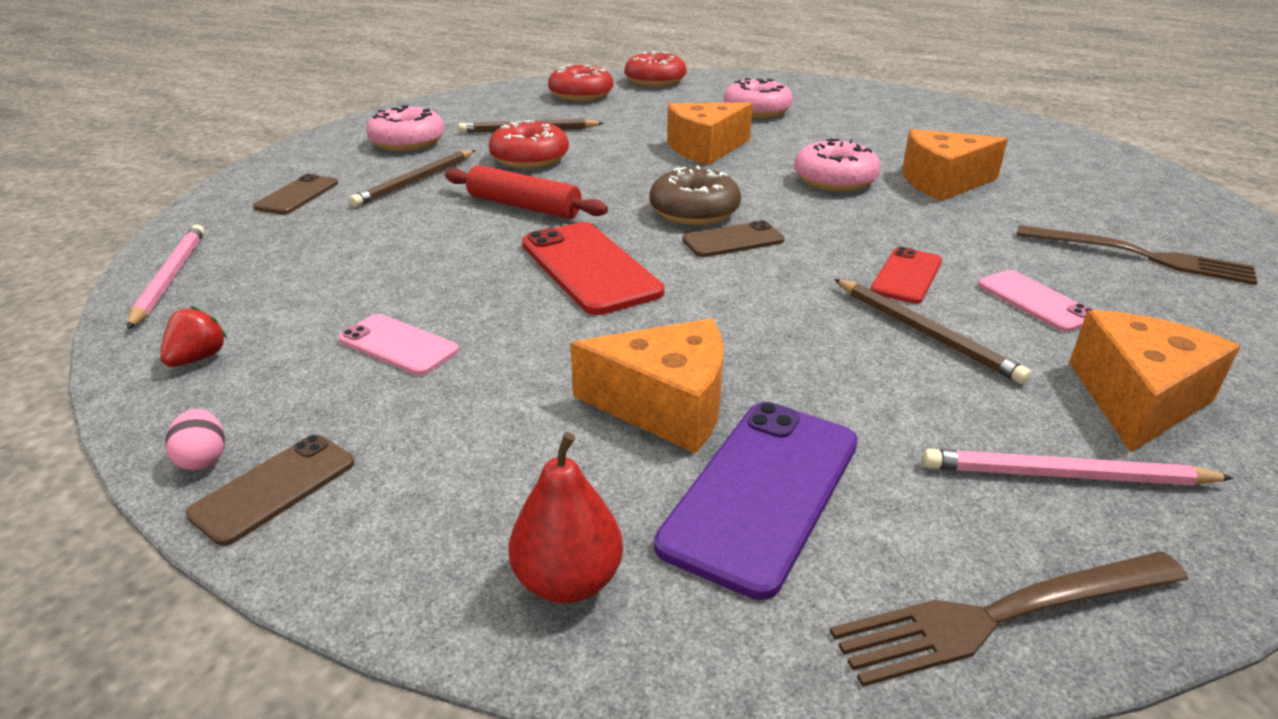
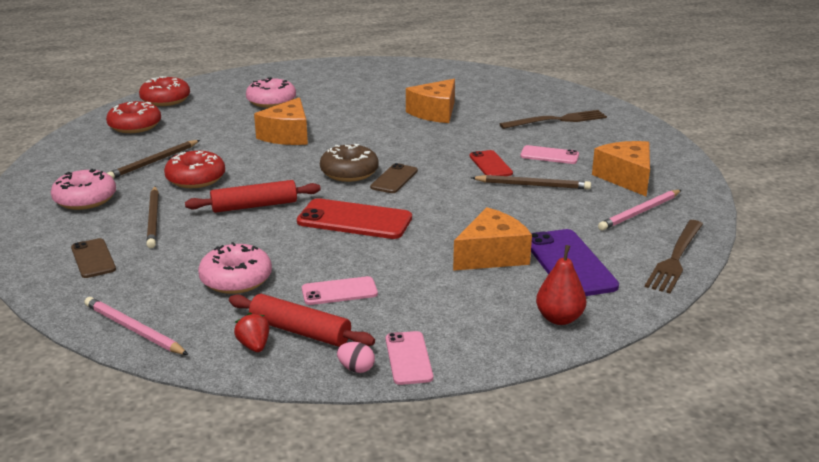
camera: 45 degrees left, 5 degrees down
(266, 369) = (300, 331): none -> red rolling pin
(274, 488) = (408, 358): brown phone -> pink phone
(834, 180) = (385, 129): pink donut -> pink donut (236, 279)

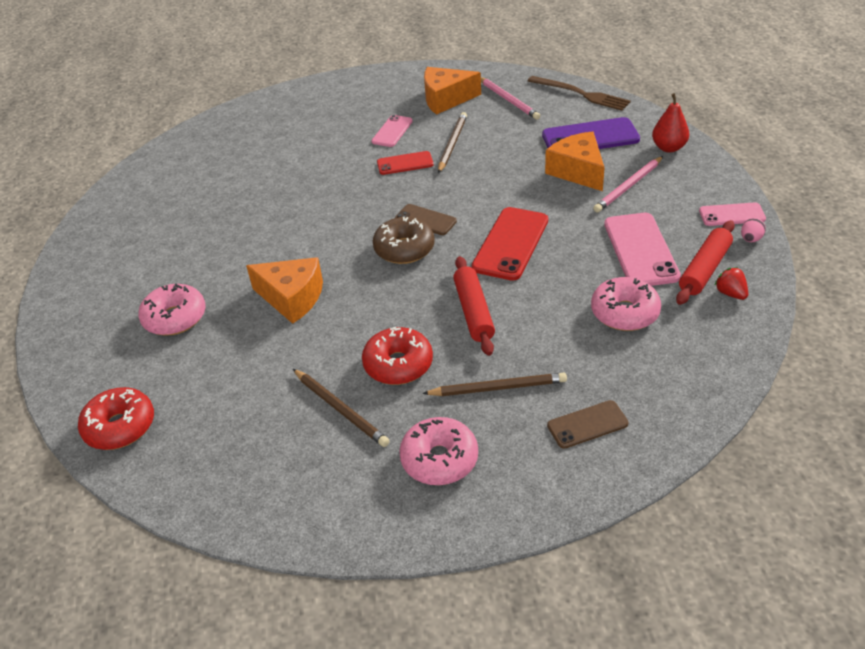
camera: 80 degrees left, 15 degrees up
(133, 329) = (718, 371): pink pencil -> pink pencil (628, 186)
(135, 126) = (210, 447): red donut -> none
(254, 346) = (730, 293): red strawberry -> red strawberry turned 75 degrees clockwise
(339, 291) = (640, 250): pink phone -> pink phone, size x1.70
(435, 113) = (265, 192): orange cheese -> none
(557, 120) = (313, 121): brown fork -> none

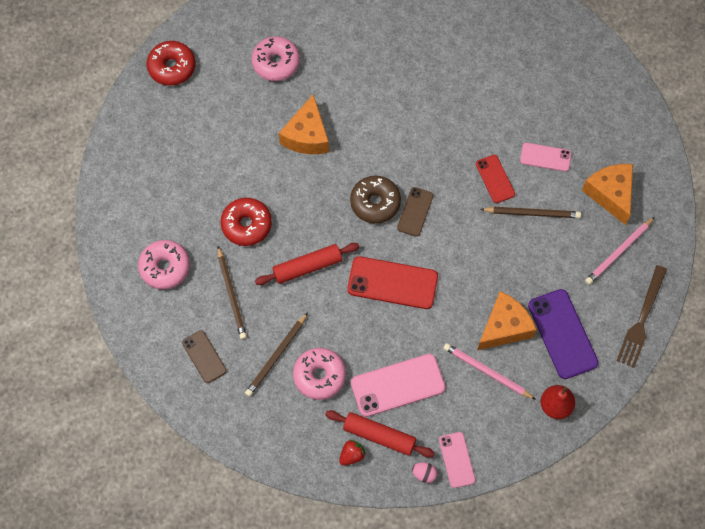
camera: 75 degrees right, 25 degrees up
(341, 409) = (201, 197): brown pencil -> brown pencil (276, 356)

